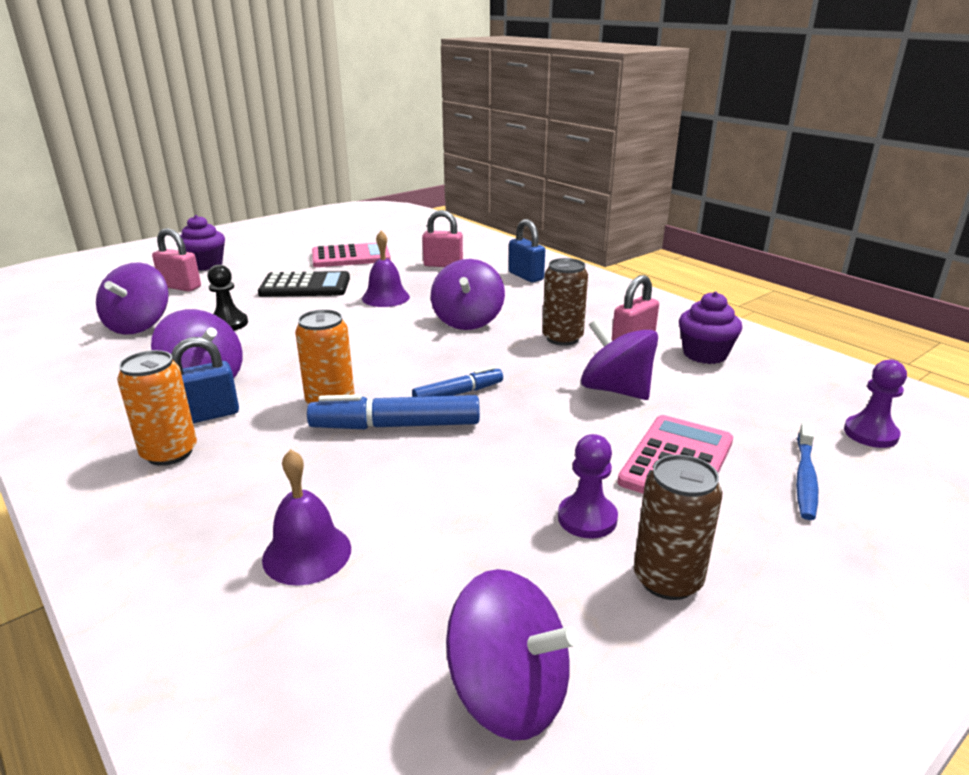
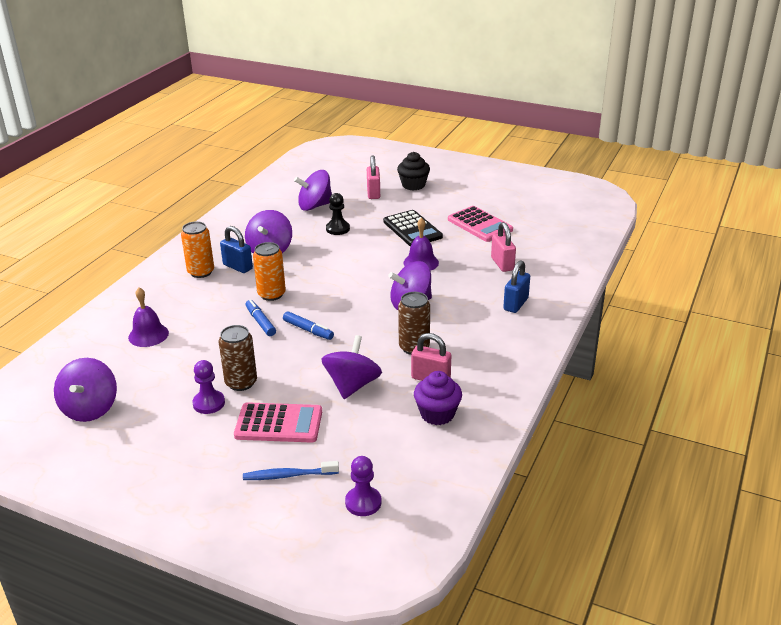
camera: 65 degrees right, 5 degrees up
(205, 265) = (413, 185): purple cupcake -> black cupcake
(396, 426) = (260, 322): blue marker -> blue marker, size x0.61
(667, 579) = (172, 437): brown can -> brown can (241, 383)

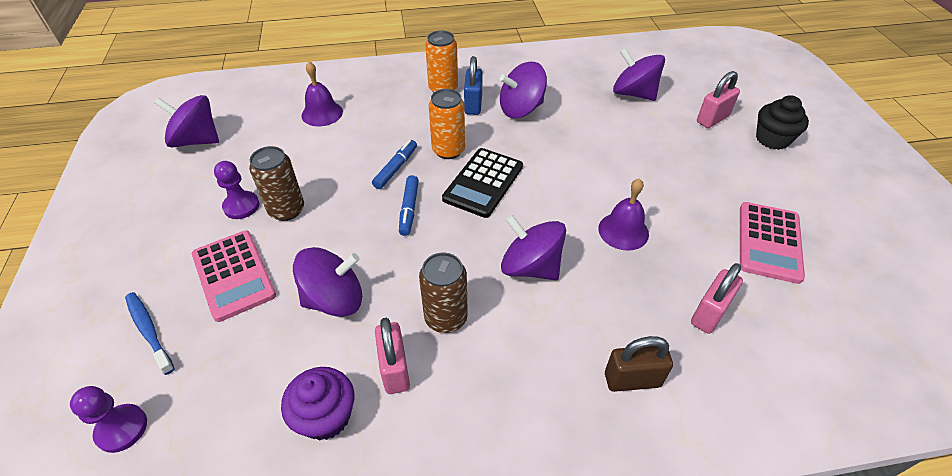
camera: 55 degrees right, 15 degrees up
(90, 408) = (197, 140): purple spinning top -> purple spinning top turned 45 degrees clockwise
(338, 229) = (612, 131): black pawn -> none
(412, 229) = (682, 187): black calculator -> black calculator (483, 183)
(515, 304) = (632, 380): blue padlock -> brown padlock

